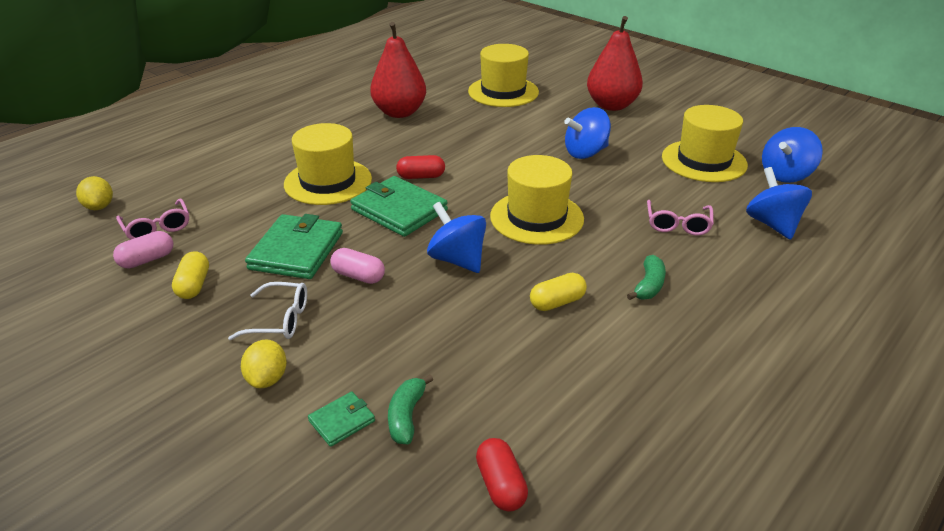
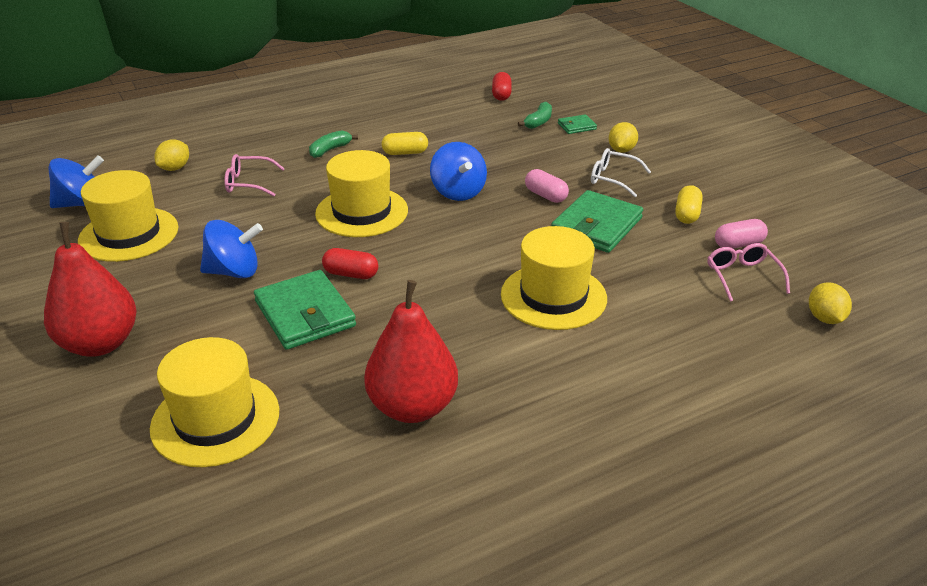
camera: 160 degrees left, 0 degrees up
(399, 210) = (487, 245): green wallet -> green wallet (305, 314)
(421, 176) = (444, 280): red capsule -> red capsule (351, 274)
(677, 224) = (249, 183): pink glasses -> pink glasses turned 120 degrees counterclockwise
(772, 224) = (175, 168): blue spinning top -> yellow lemon

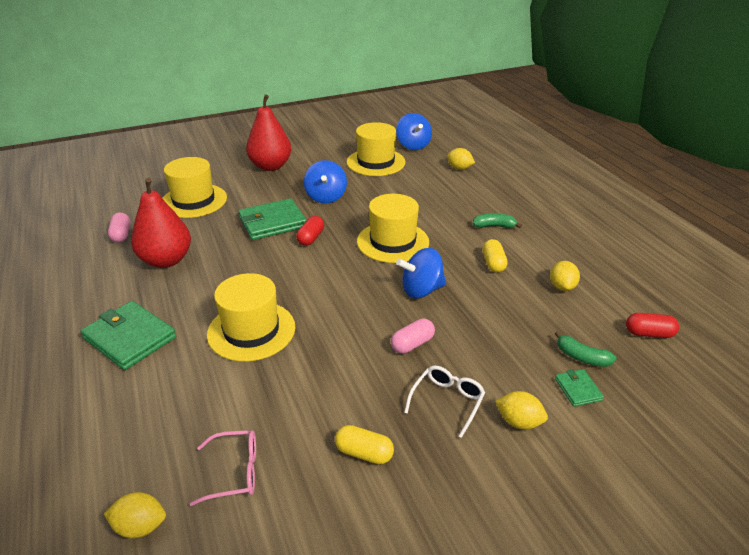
camera: 95 degrees right, 0 degrees up
(249, 183) = (438, 195): pink glasses -> none
(330, 150) = (494, 226): green banana -> green banana turned 45 degrees counterclockwise
(442, 122) = (562, 287): none -> yellow lemon
(596, 226) = (352, 373): green wallet -> green wallet (130, 338)
(738, 244) = (294, 487): pink capsule -> pink capsule (121, 235)

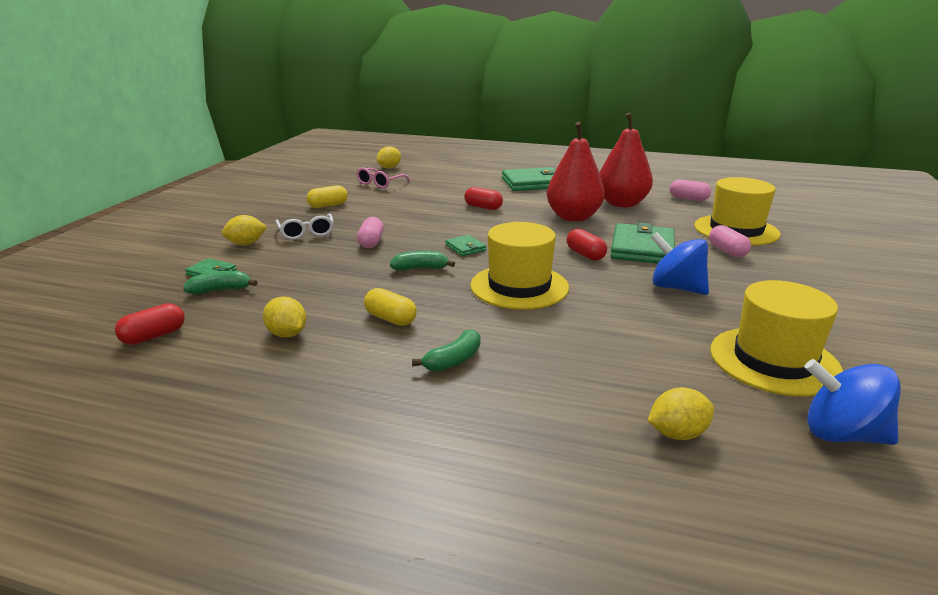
camera: 130 degrees right, 10 degrees down
(244, 195) = (727, 251): none -> pink capsule
(251, 330) = (483, 207): yellow hat -> red capsule
(270, 166) = (813, 284): red pear -> red pear (573, 217)
(360, 290) = (465, 247): none -> green wallet
(421, 290) = (420, 268): blue spinning top -> green banana

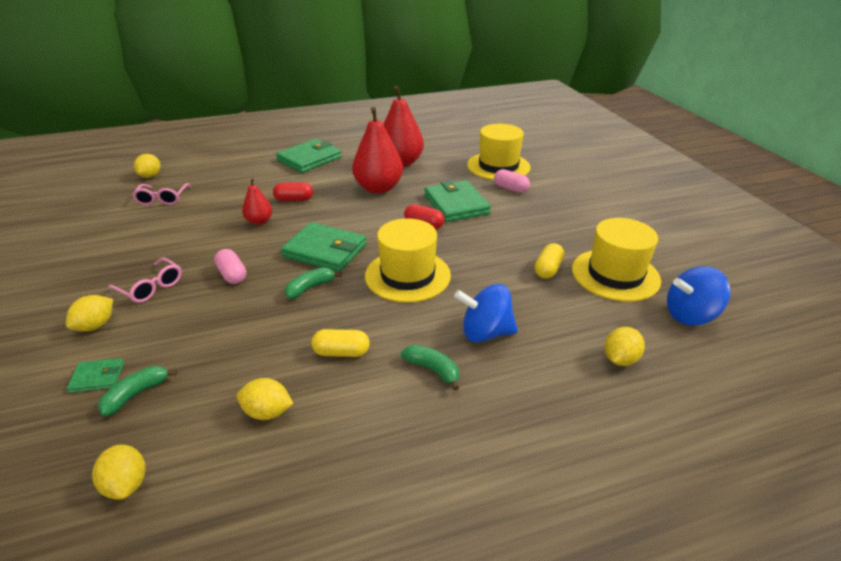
camera: 35 degrees left, 10 degrees up
(154, 336) = (127, 484): red capsule -> yellow lemon
(306, 233) = (151, 287): white glasses -> pink glasses
(328, 205) = (135, 244): yellow capsule -> yellow capsule (548, 269)
(435, 214) = (259, 221): none -> red pear
(453, 360) = (433, 370): green banana -> green banana turned 60 degrees counterclockwise
(465, 247) = (325, 250): green wallet -> green wallet, size x2.05
(676, 288) = (510, 234): blue spinning top -> blue spinning top (485, 333)
(688, 199) = (442, 144): pink capsule -> none

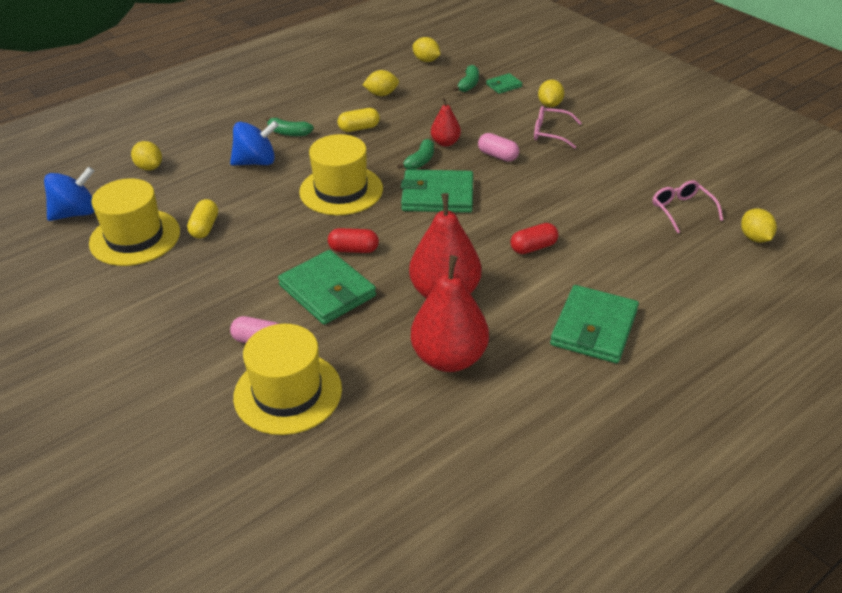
camera: 160 degrees right, 5 degrees up
(259, 221) = (538, 210): red pear -> red pear (445, 143)
(620, 359) = (149, 167): yellow lemon -> yellow lemon turned 60 degrees counterclockwise

